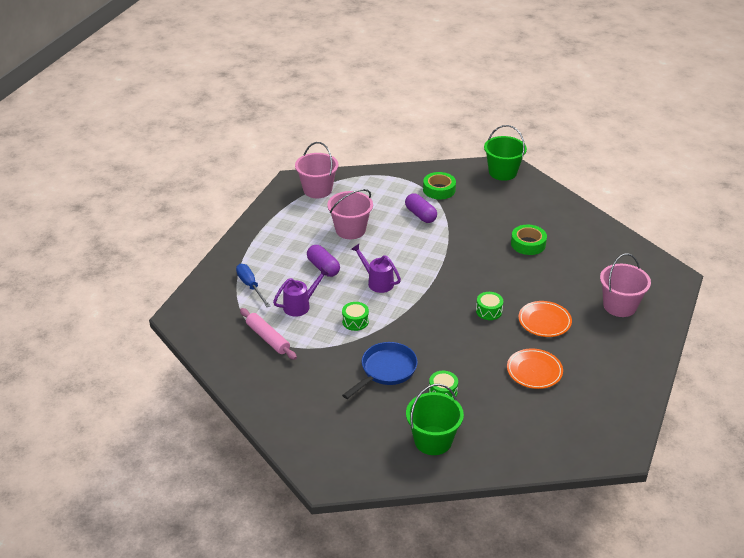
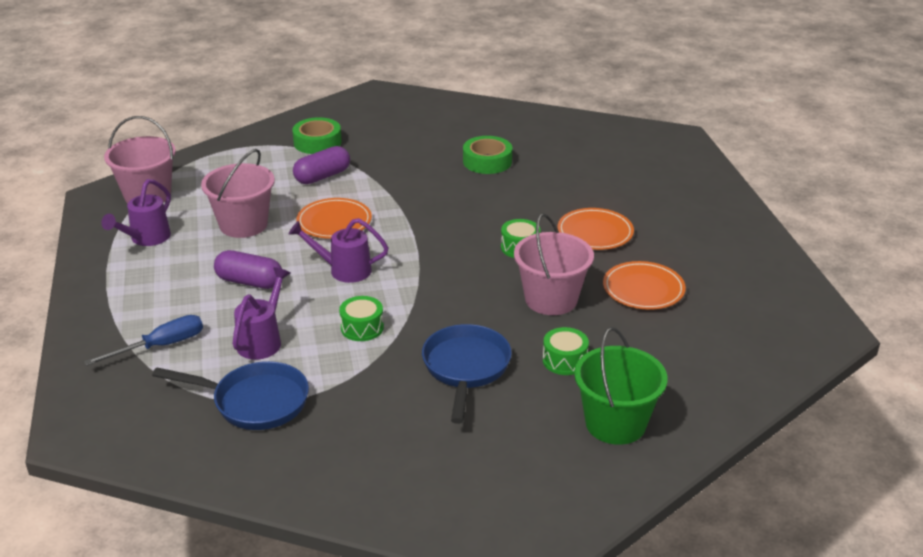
camera: 35 degrees left, 5 degrees down
(250, 286) = (160, 346): blue screwdriver -> blue screwdriver turned 120 degrees clockwise
(268, 338) = (255, 402): pink rolling pin -> blue pan
(295, 218) = (146, 238): none -> purple watering can
(400, 249) = (334, 222): none -> orange plate
(420, 215) = (322, 176): purple capsule -> purple capsule turned 60 degrees counterclockwise
(502, 172) = (377, 101): green bucket -> none
(619, 306) = (656, 186): pink bucket -> pink bucket (551, 299)

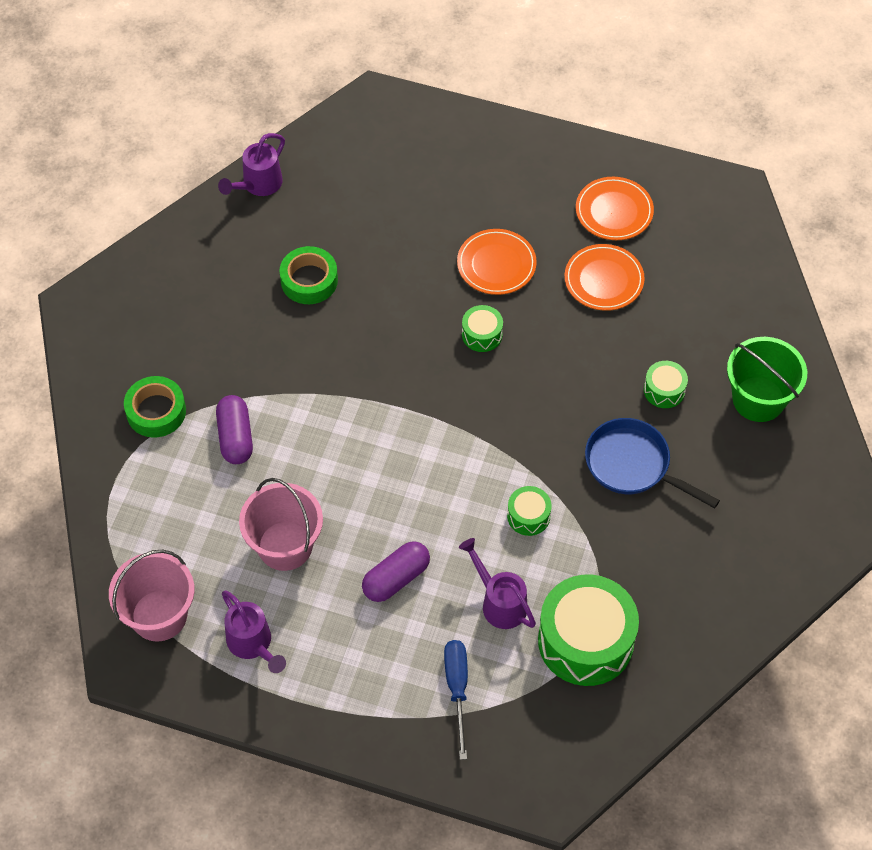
camera: 60 degrees left, 25 degrees up
(255, 402) = (585, 641): blue pan -> green drum
(334, 222) = (335, 464): orange plate -> orange plate (614, 211)
(344, 270) = (427, 491): purple watering can -> purple watering can (258, 184)
(551, 299) = (576, 354): pink bucket -> none

